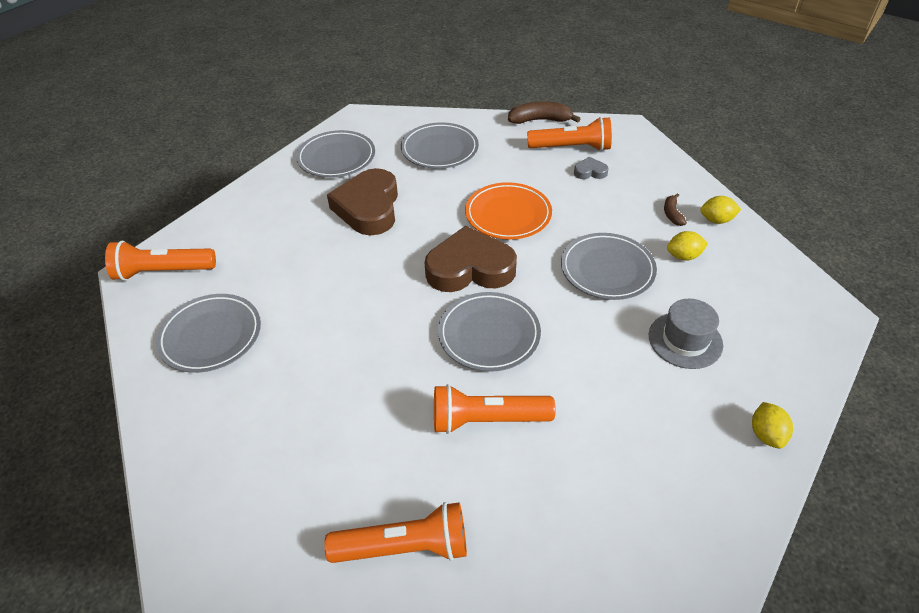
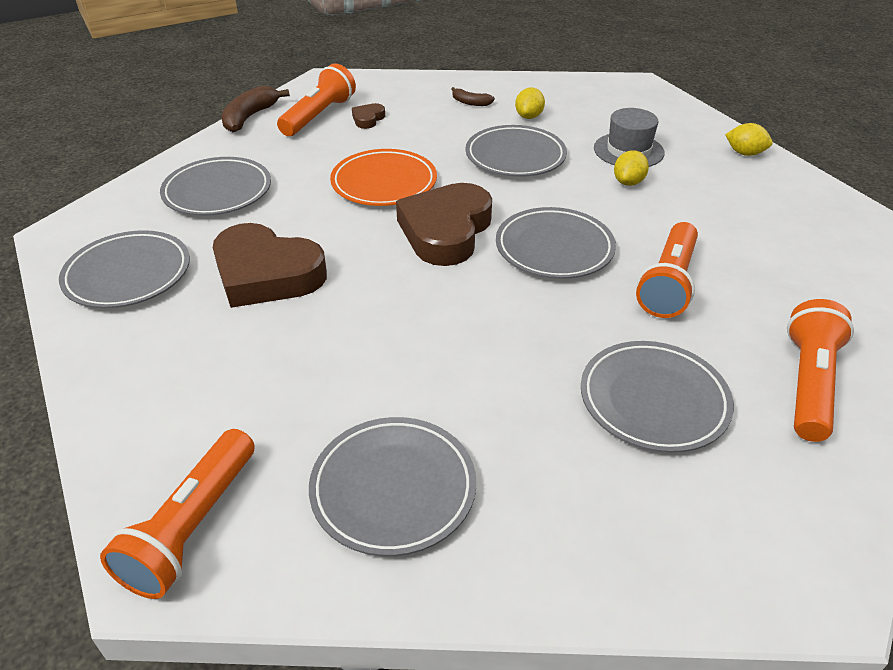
camera: 65 degrees left, 5 degrees down
(338, 443) = (653, 400): none -> grey plate
(590, 172) = (368, 119): grey heart -> brown heart
(716, 220) = (497, 88): yellow lemon -> yellow lemon (628, 182)

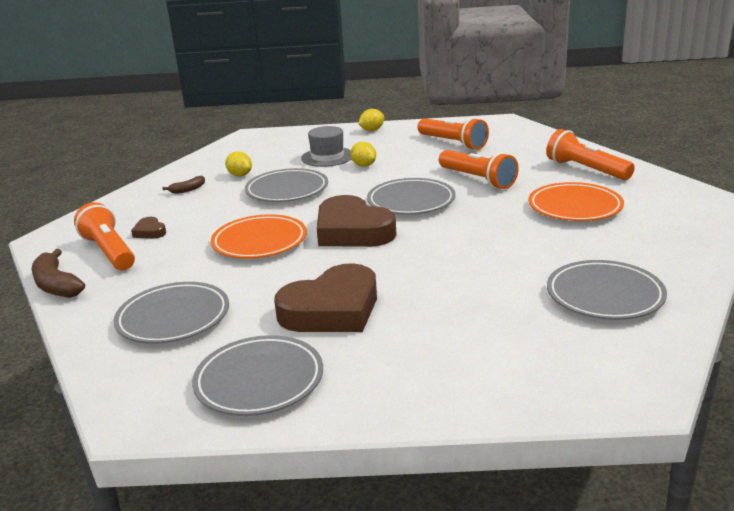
camera: 60 degrees left, 15 degrees down
(192, 527) = (604, 376): orange flashlight -> orange flashlight (453, 143)
(653, 400) = (575, 207): grey plate -> orange plate

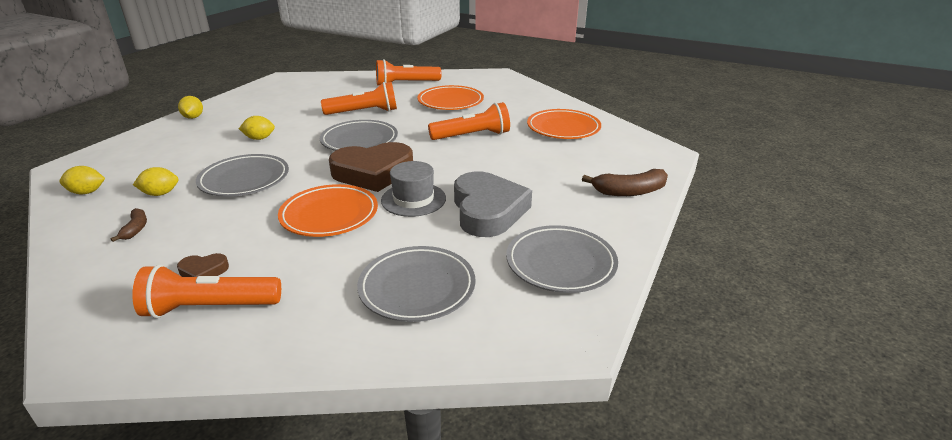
camera: 65 degrees left, 5 degrees up
(56, 285) = (239, 361): brown banana -> brown banana (629, 191)
(223, 156) = (87, 192): none -> yellow lemon
(327, 157) = (209, 147): grey hat -> grey hat (413, 199)
(332, 310) = (488, 210): brown heart -> grey heart
(453, 143) = (287, 101): orange flashlight -> orange flashlight (472, 136)
(604, 295) = (563, 128): grey plate -> orange plate

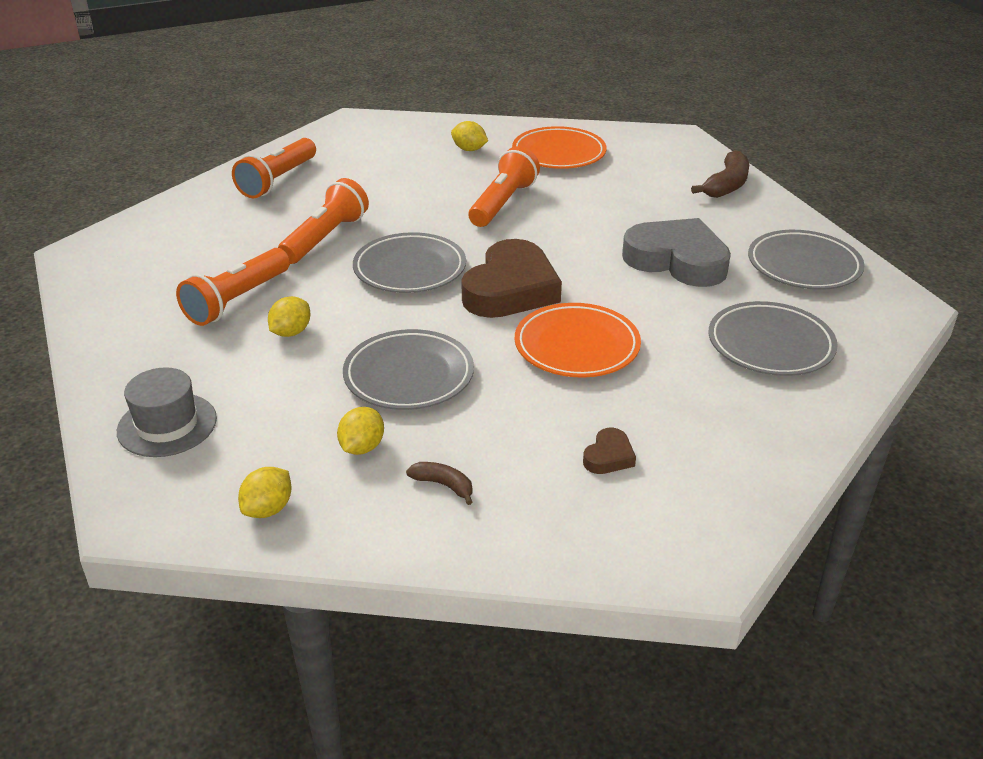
camera: 50 degrees left, 5 degrees up
(193, 117) = (115, 364): yellow lemon -> yellow lemon (469, 149)
(210, 307) = (687, 468): orange flashlight -> orange flashlight (237, 300)
(413, 199) = (605, 288): grey hat -> grey hat (167, 425)
(450, 102) = (387, 178): orange plate -> none

